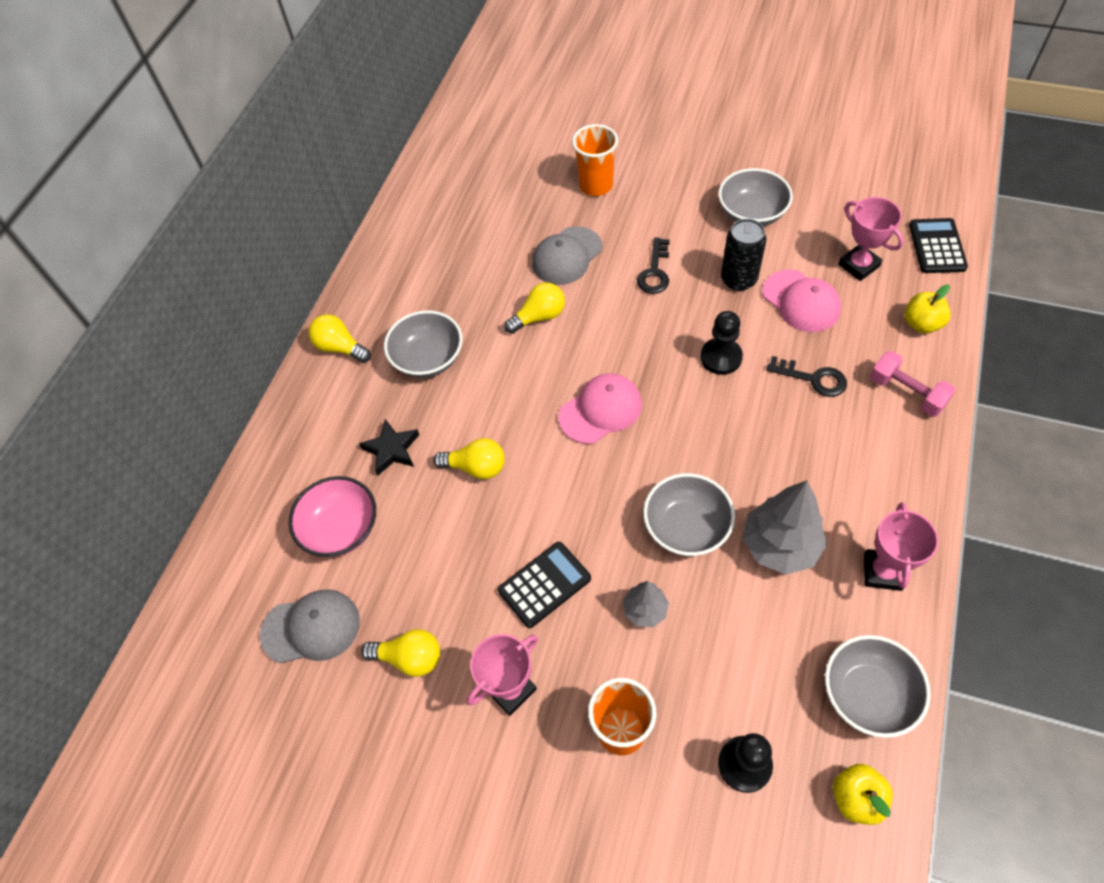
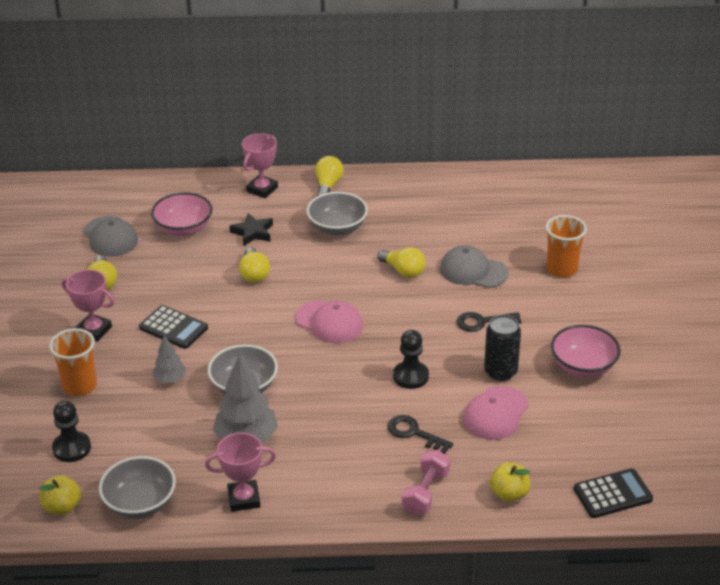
camera: 65 degrees right, 20 degrees down
(751, 214) = (583, 366): grey bowl -> pink bowl
(813, 378) = (414, 433): black key -> black key turned 120 degrees clockwise
(859, 265) = (558, 444): pink trophy -> pink trophy (262, 189)

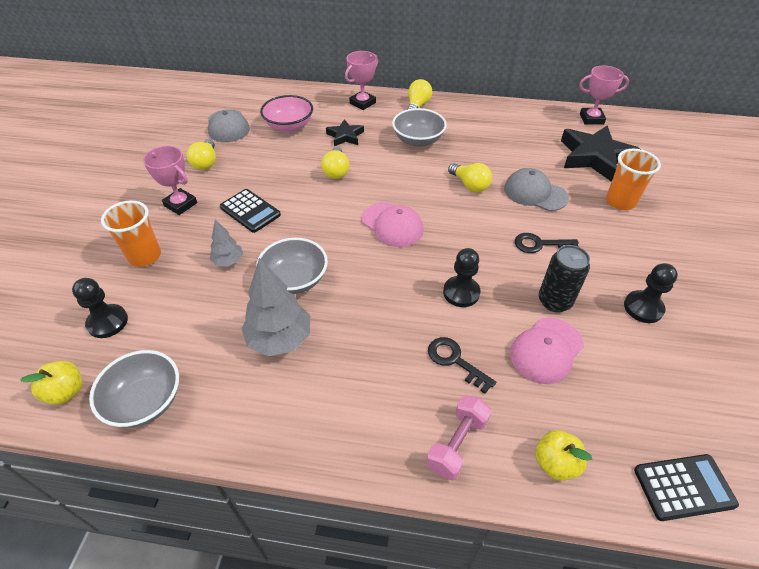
camera: 10 degrees right, 10 degrees up
(244, 499) = (254, 415): pink trophy -> pink trophy (591, 119)
(534, 224) = (594, 157): none -> black star
(583, 366) = (643, 308): pink bowl -> black pawn

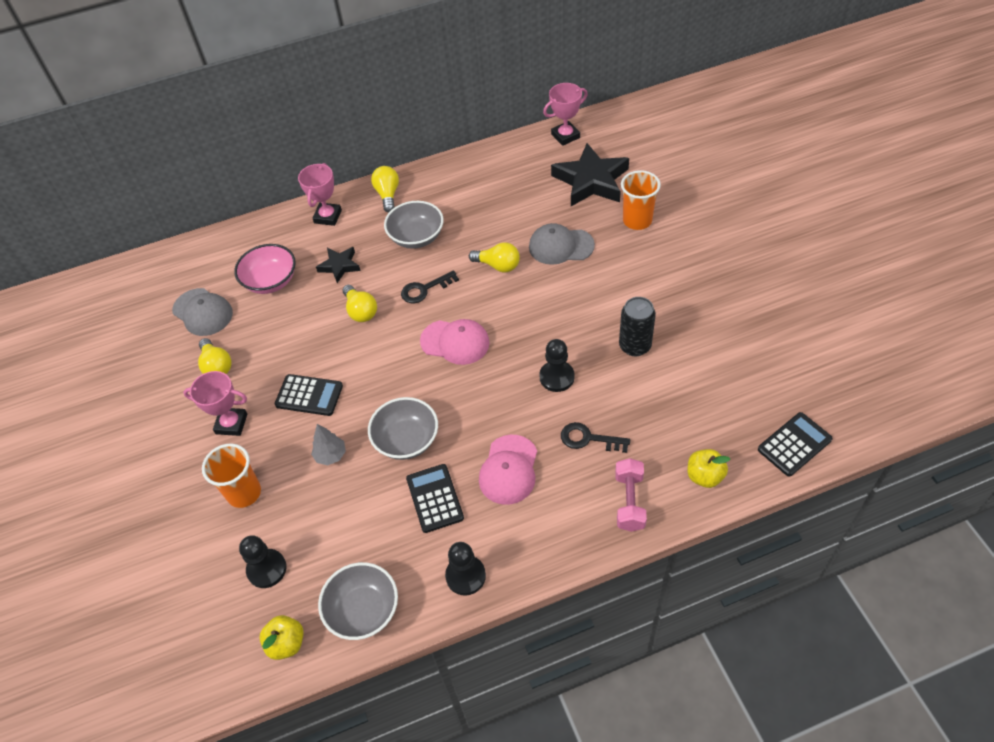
camera: 25 degrees left, 5 degrees up
(280, 339) = (435, 498): grey tree -> black calculator
(540, 244) = (594, 298): black key -> black key (425, 289)
(546, 350) = (651, 392): pink cap -> pink cap (509, 470)
(643, 308) = (704, 316): black pawn -> black pawn (465, 576)

